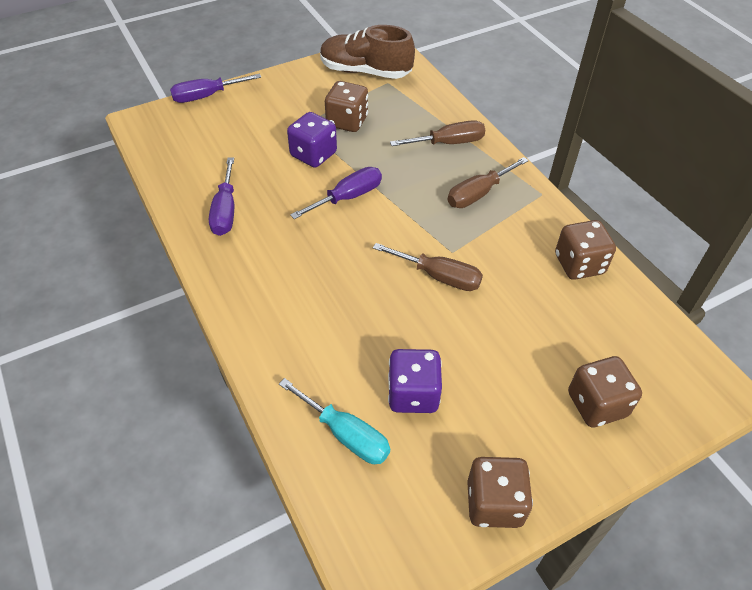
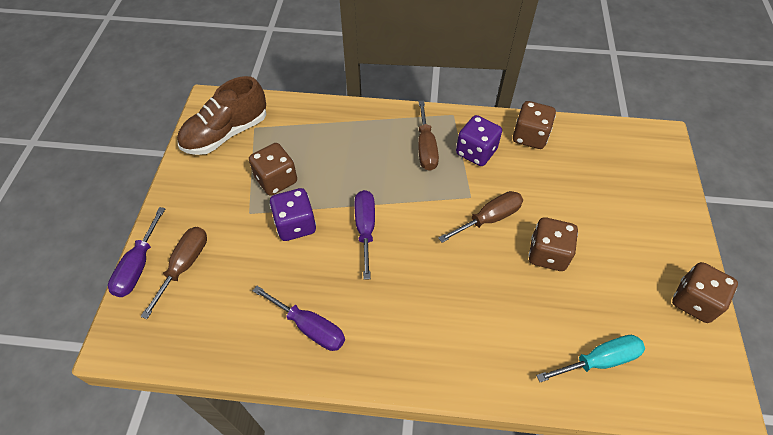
camera: 55 degrees left, 5 degrees up
(413, 394) = (585, 297): purple dice -> purple dice (476, 152)
(448, 143) = (359, 132): brown screwdriver -> brown screwdriver (184, 266)
(597, 404) = (645, 201): brown dice -> brown dice (547, 254)

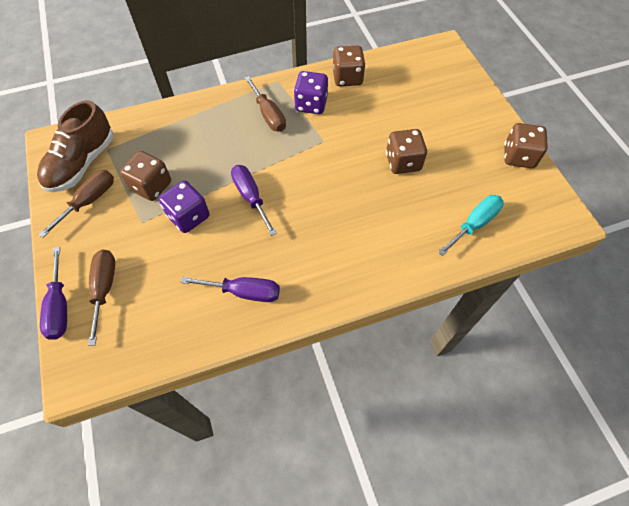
camera: 25 degrees left, 5 degrees up
(489, 218) = (346, 152): brown screwdriver -> brown screwdriver (89, 201)

